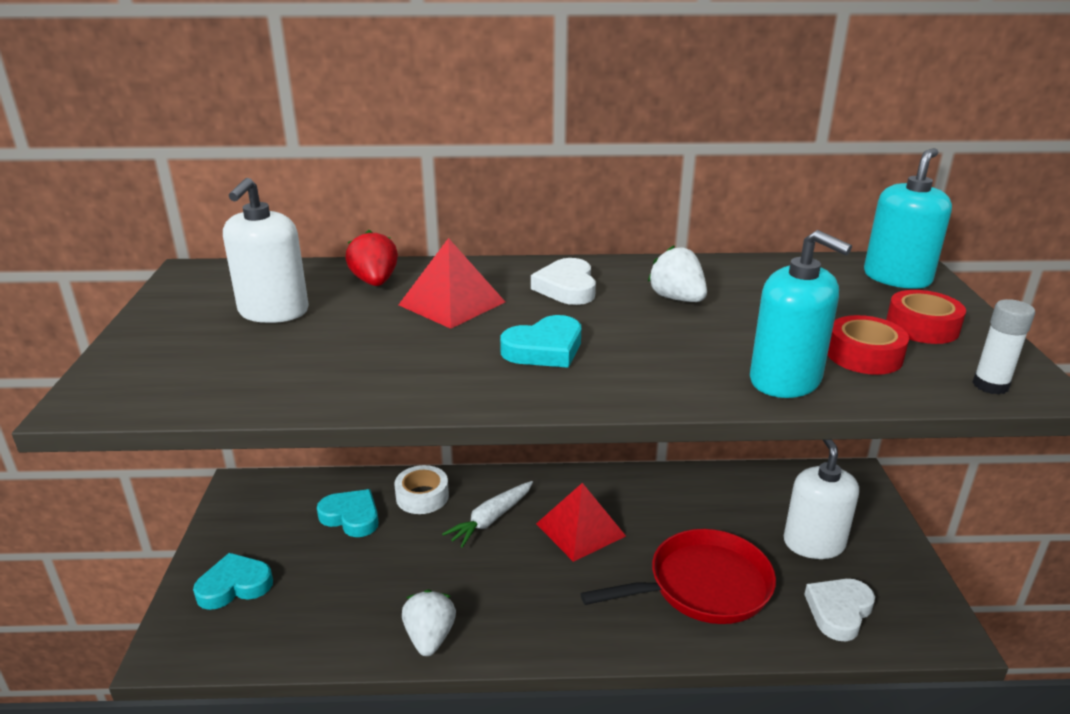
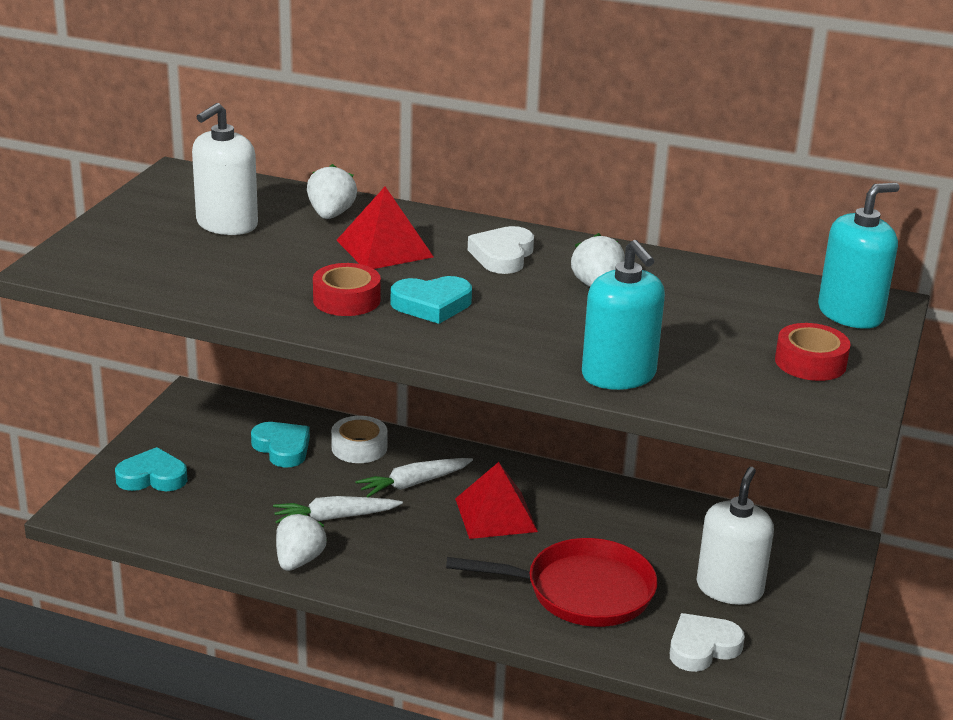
camera: 20 degrees right, 0 degrees up
(375, 282) = (331, 215): red strawberry -> white strawberry
(439, 576) = (335, 517): none -> white carrot
(864, 355) = (718, 373): red tape -> red tape (346, 300)
(990, 385) = (805, 421): white glue stick -> none

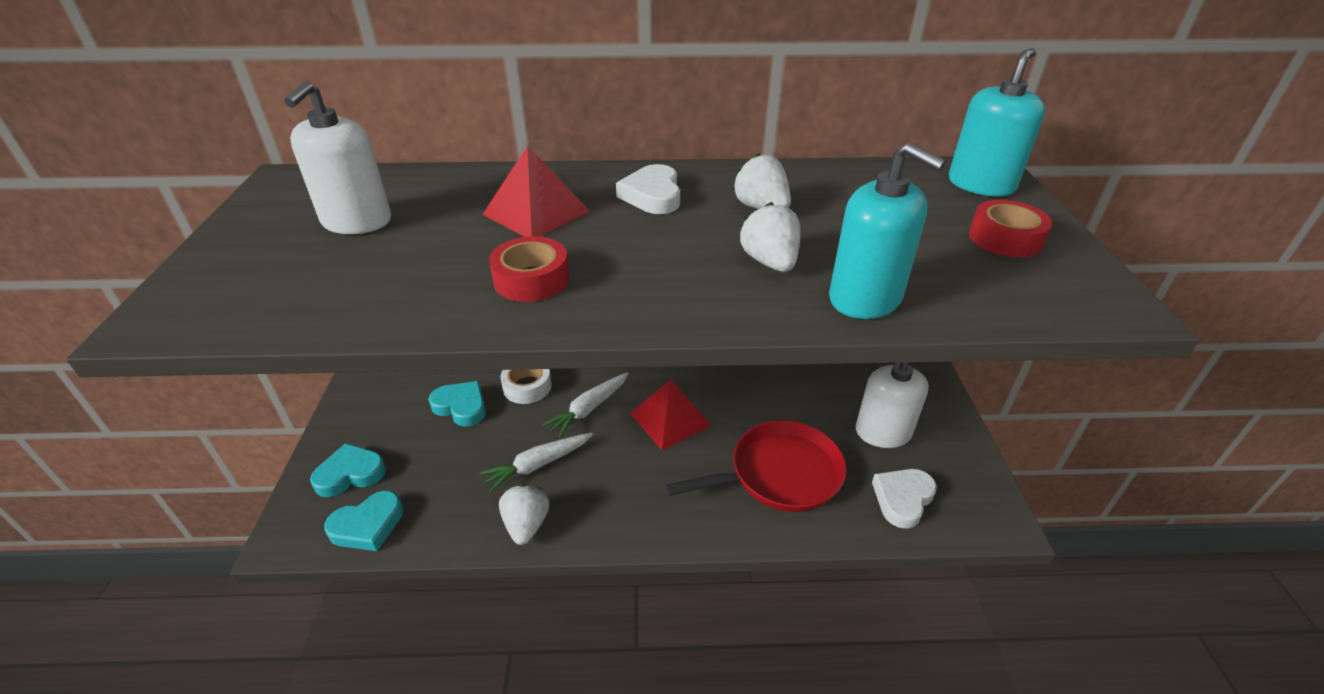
camera: 20 degrees left, 10 degrees up
(331, 215) = (462, 189): white strawberry -> white strawberry (770, 262)
(432, 305) = (623, 263): turquoise heart -> turquoise heart (368, 525)

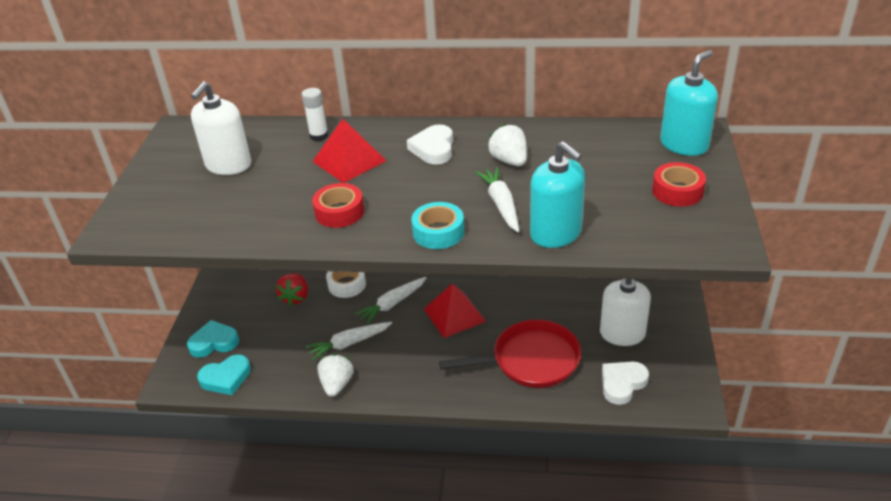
camera: 10 degrees right, 0 degrees up
(461, 406) = (295, 297): turquoise heart -> red strawberry
(489, 184) = (319, 136): none -> white glue stick
(689, 303) = (438, 232): none -> turquoise tape
(770, 262) = (501, 204): white strawberry -> white carrot

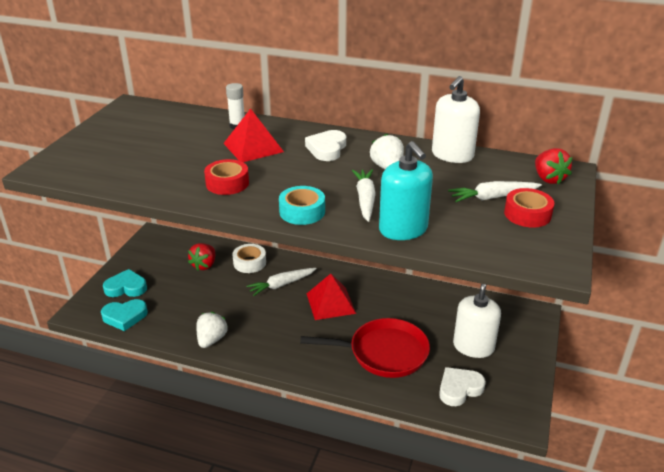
camera: 10 degrees right, 5 degrees down
(228, 165) = (156, 136): white soap dispenser -> white soap dispenser (452, 155)
(349, 343) = (234, 309): white carrot -> white carrot (493, 197)
(684, 145) = (548, 179): turquoise soap dispenser -> red strawberry

